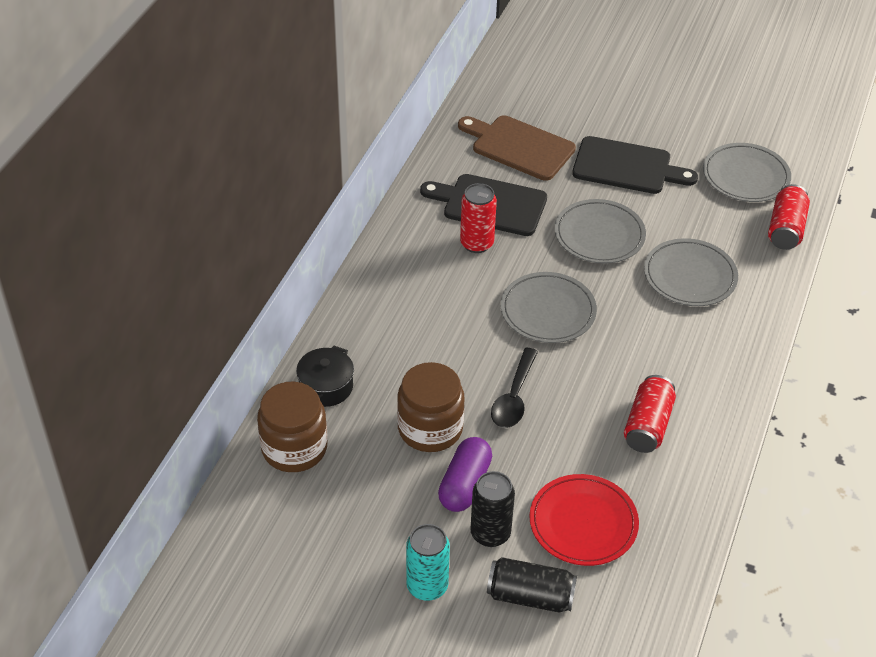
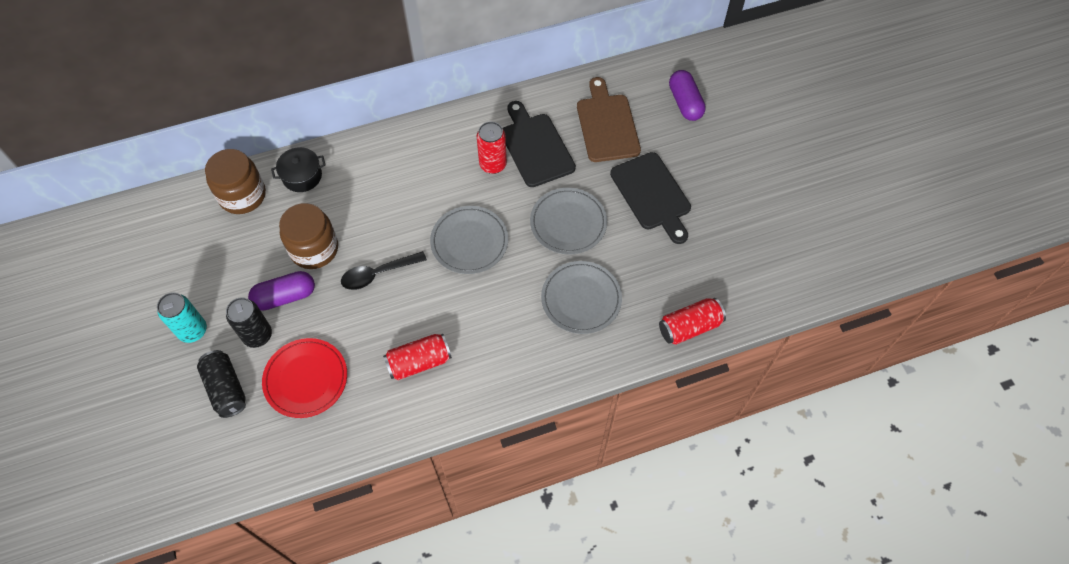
camera: 50 degrees right, 15 degrees up
(551, 88) = (685, 103): none -> purple capsule
(745, 176) = (719, 269): grey plate -> none

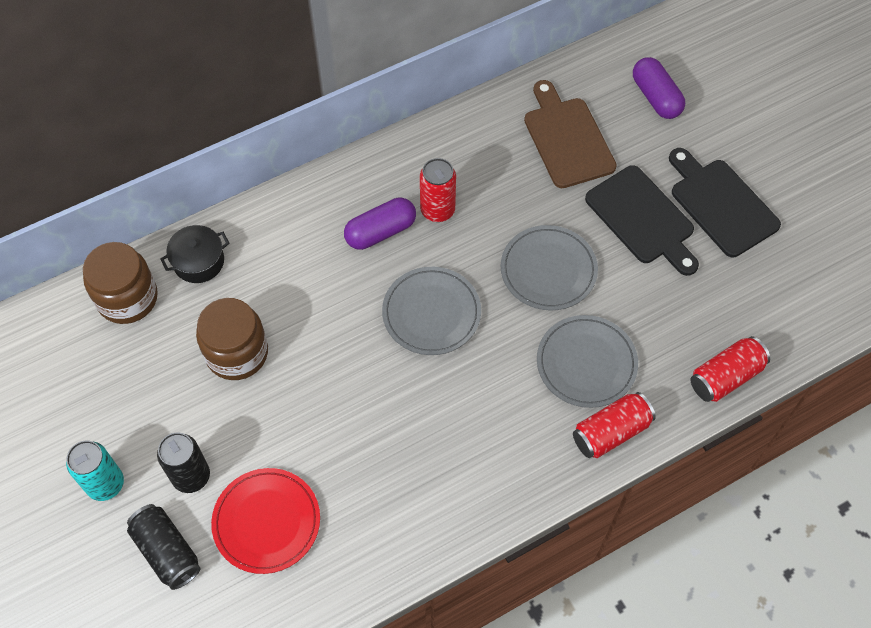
camera: 10 degrees left, 0 degrees up
(285, 296) = (214, 420): purple capsule -> purple capsule (380, 232)
(378, 274) = (326, 372): black spoon -> none
(419, 362) = (404, 476): red can -> red can (611, 432)
(535, 147) = (485, 180): black cutting board -> black cutting board (721, 204)

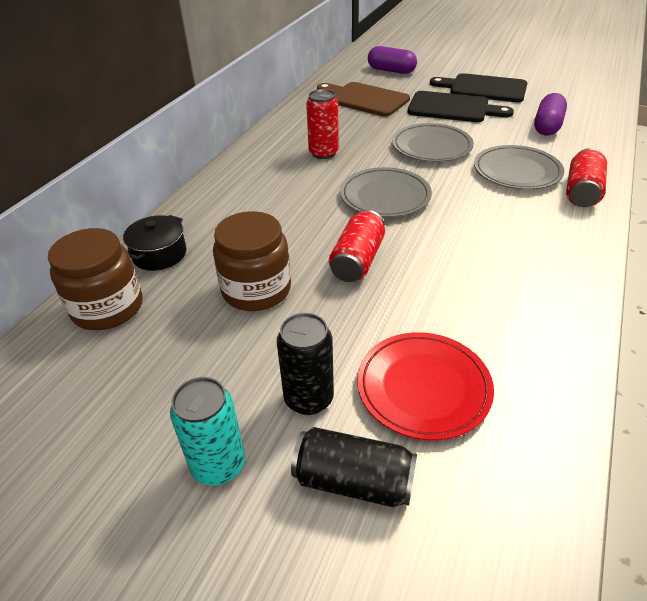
camera: 35 degrees left, 20 degrees down
(380, 232) = (296, 177): purple capsule -> purple capsule (547, 126)
(725, 377) = (598, 141): red can -> red can (357, 260)

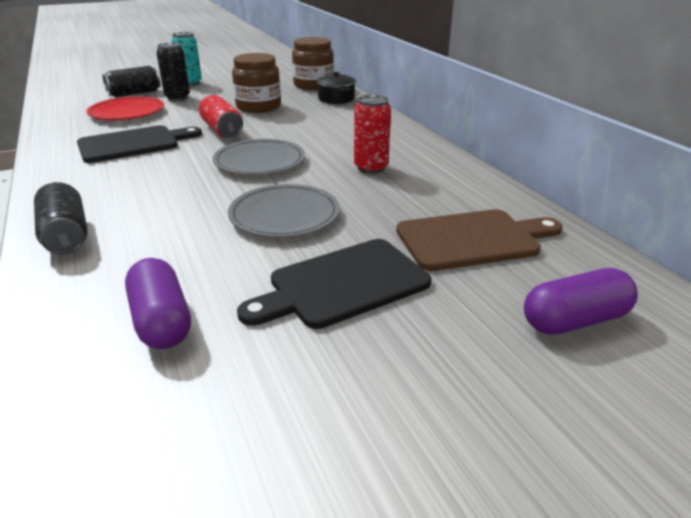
camera: 130 degrees right, 10 degrees down
(484, 88) = (359, 367): black cutting board -> black cutting board (133, 144)
(517, 171) = (157, 228): grey plate -> none
(582, 192) = (66, 236): red can -> black can

